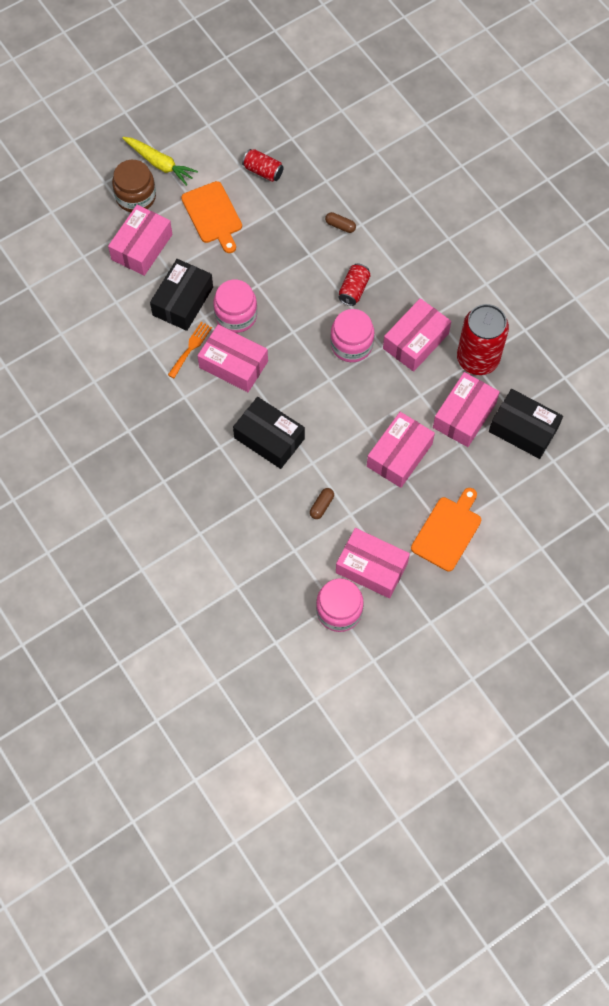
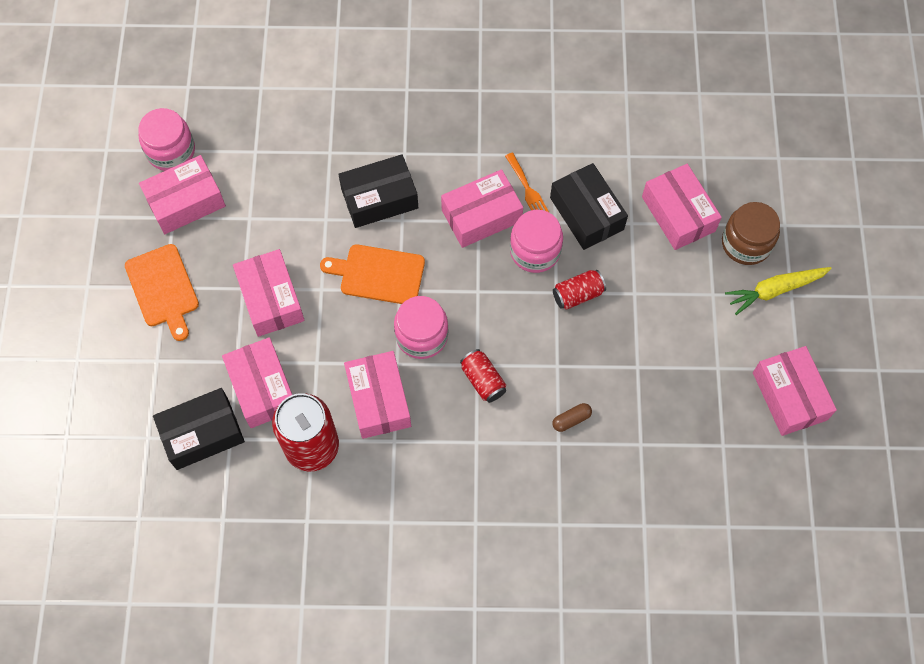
camera: 125 degrees right, 0 degrees up
(213, 215) = (672, 302): orange cutting board -> orange cutting board (378, 274)
(230, 120) = (789, 396): none -> pink box
(263, 171) = (697, 387): red can -> red can (577, 294)
(321, 506) = (277, 199): brown capsule -> none

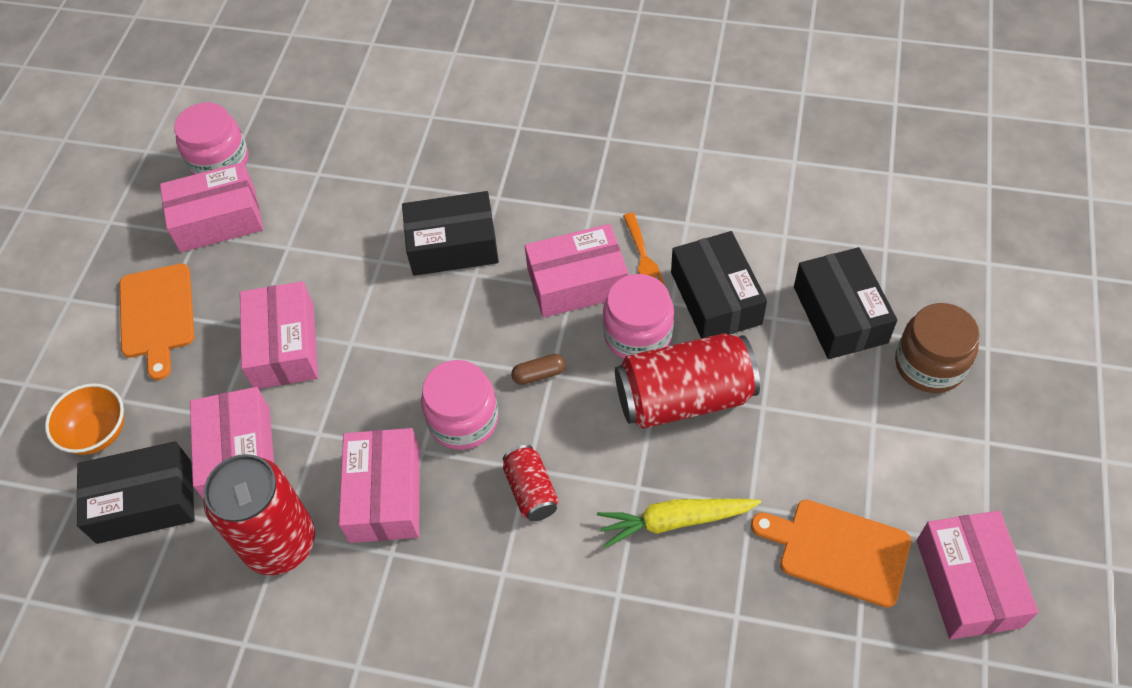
camera: 15 degrees right, 10 degrees down
(149, 388) = (98, 433): none -> orange bowl
(378, 274) = (427, 335): orange cutting board -> orange cutting board (838, 550)
(571, 419) = (642, 564): brown capsule -> brown capsule (539, 374)
(577, 294) = (684, 398): red can -> red can, size x1.95
(678, 214) = (840, 314): pink box -> black box
(775, 290) = (964, 432): yellow carrot -> yellow carrot (675, 521)

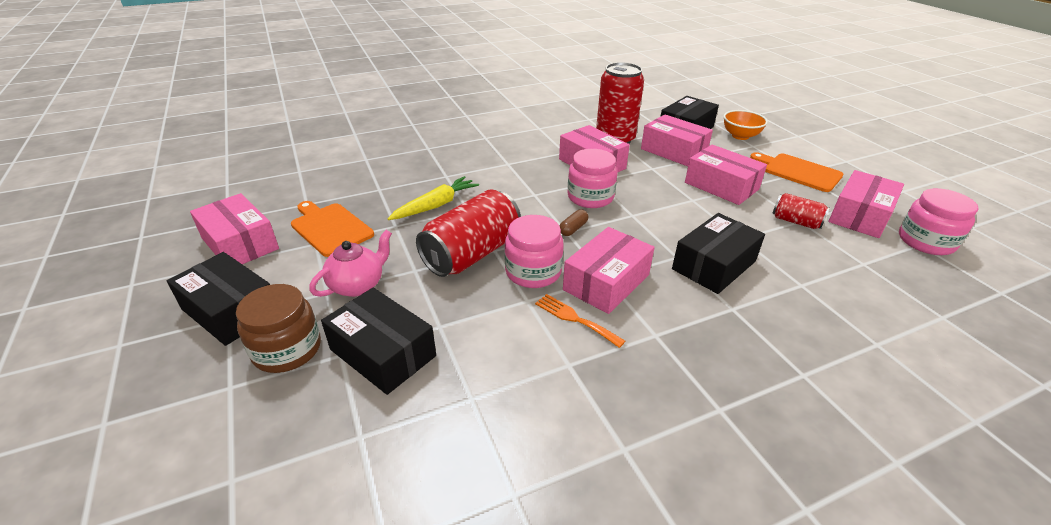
camera: 140 degrees right, 20 degrees down
(531, 491) = (523, 188): red can -> red can (796, 221)
(716, 298) = (496, 318): black box -> black box (230, 311)
(835, 417) = (358, 285): none -> pink teapot
(838, 550) = (330, 228): orange cutting board -> orange cutting board turned 120 degrees counterclockwise

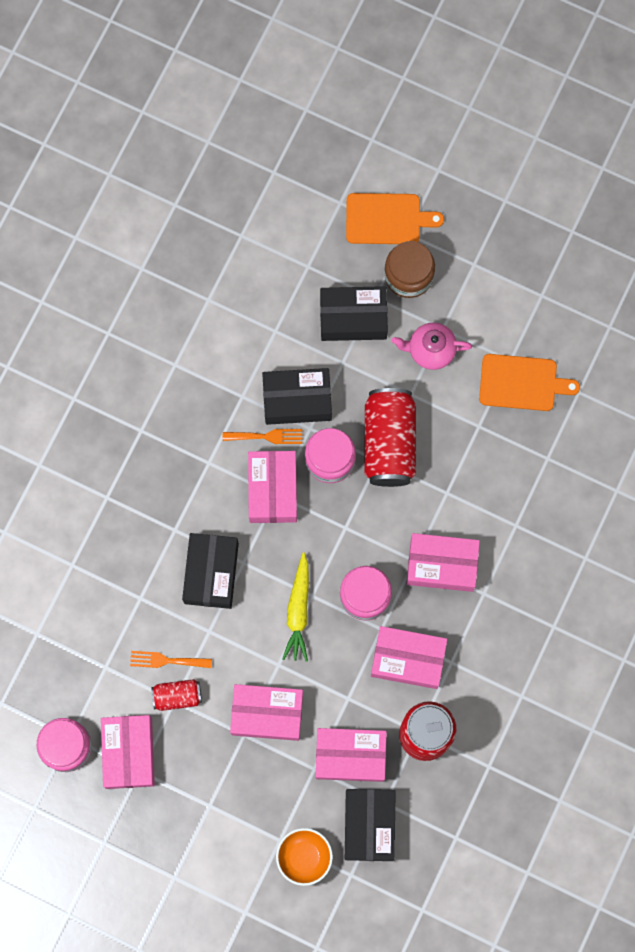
camera: 140 degrees right, 40 degrees up
(230, 311) = (479, 268): black box -> black box (297, 400)
(240, 243) = (561, 316): pink box -> pink box (441, 565)
(358, 285) = (430, 350): pink teapot -> pink teapot turned 90 degrees clockwise
(435, 205) = (476, 476): yellow carrot -> yellow carrot (298, 610)
(573, 229) = (343, 536): brown capsule -> none
(795, 241) = (166, 660): none -> orange fork
(799, 172) = (210, 808): orange cutting board -> orange cutting board (387, 219)

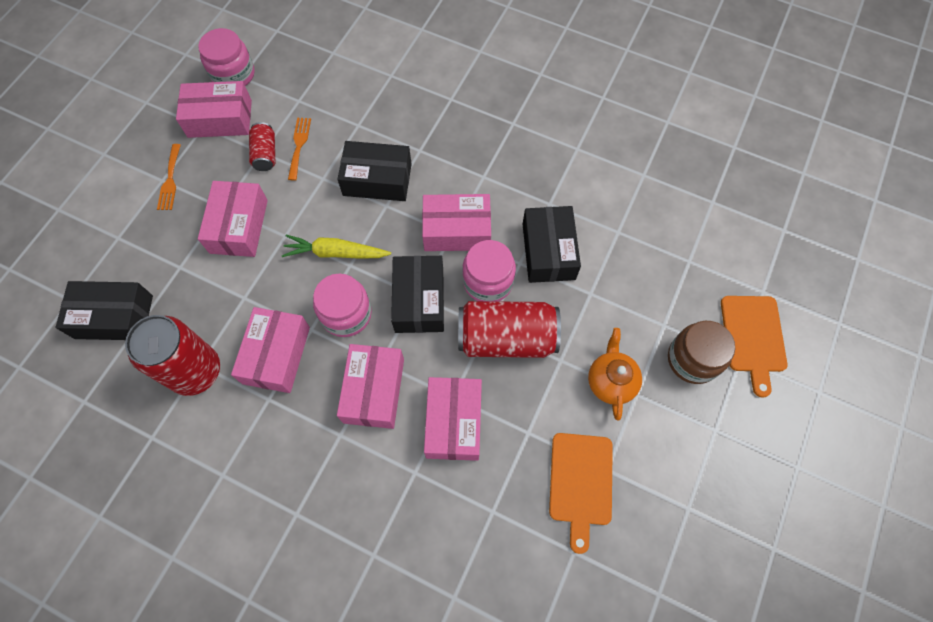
camera: 90 degrees right, 10 degrees down
(266, 436) = (510, 225): orange fork -> orange fork (170, 180)
(304, 857) = (97, 258): orange bowl -> none
(350, 756) = (186, 299): pink box -> pink box (454, 422)
(353, 318) = (639, 303): black box -> black box (419, 300)
(430, 350) = (611, 381): pink teapot -> orange teapot

